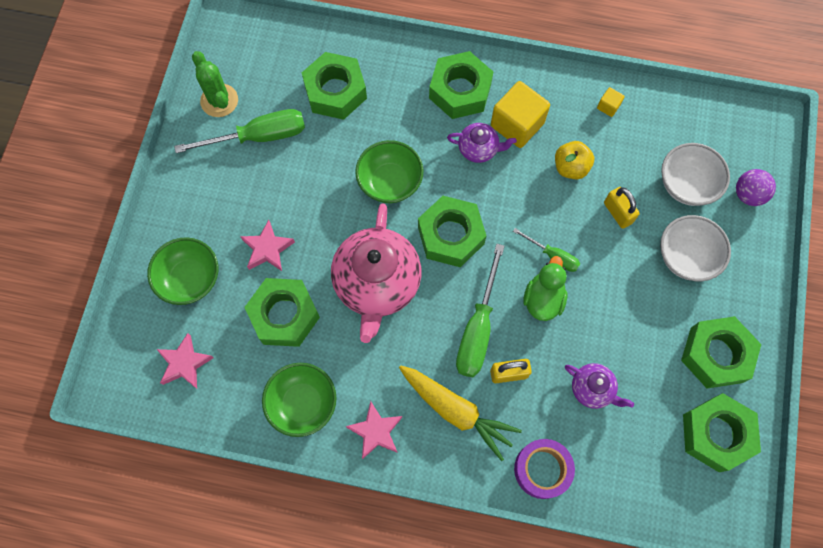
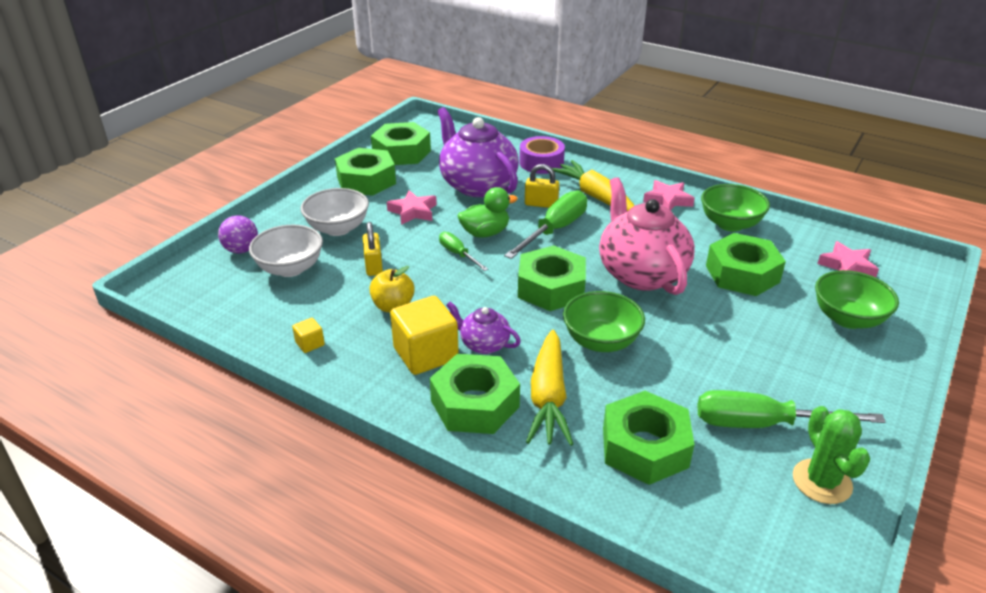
camera: 160 degrees left, 35 degrees down
(267, 249) = (757, 321): pink star -> pink star (413, 212)
(377, 284) = (641, 273): pink teapot -> pink teapot turned 45 degrees counterclockwise
(412, 113) = (548, 397): none -> yellow carrot
(543, 299) = (485, 233): green duck -> green duck turned 150 degrees counterclockwise
(592, 389) = (477, 185): purple teapot -> purple teapot, size x2.05

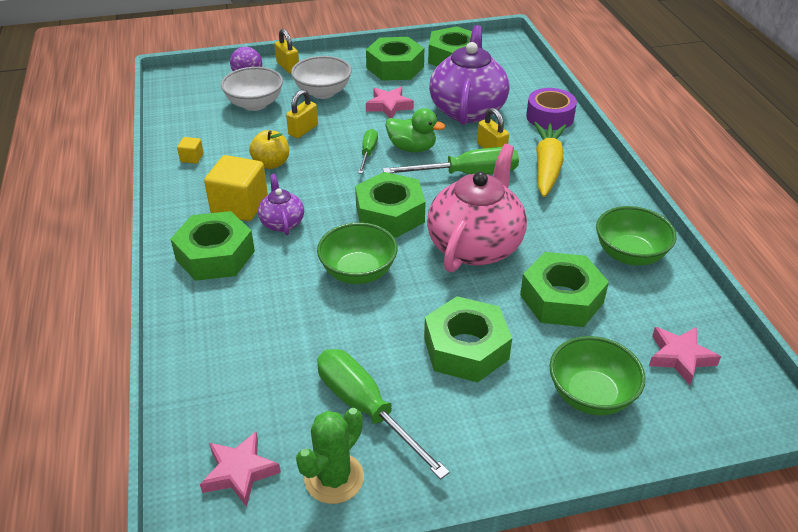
camera: 45 degrees right, 5 degrees up
(267, 223) = (288, 67): none -> yellow padlock
(548, 397) = (261, 283): yellow carrot -> none
(644, 447) = (262, 358): green nut -> green nut (466, 348)
(667, 200) = (607, 203): pink star -> pink star (240, 472)

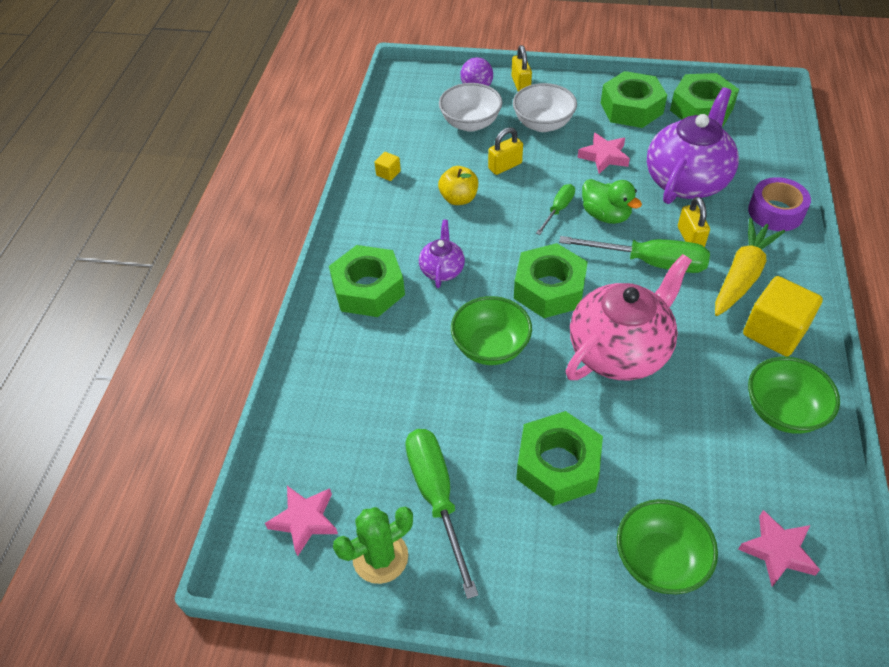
camera: 25 degrees right, 10 degrees up
(239, 206) = (411, 240): yellow cube -> yellow cube (774, 331)
(561, 299) = (681, 441): green nut -> none

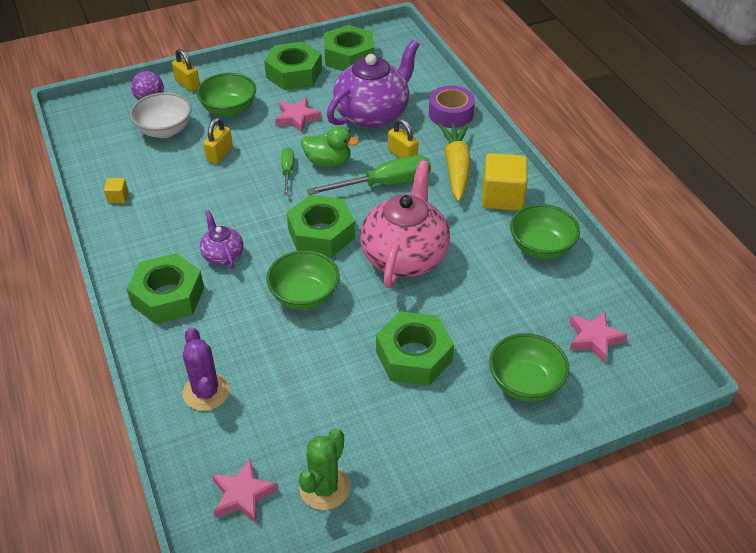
camera: 35 degrees left, 5 degrees down
(340, 400) = (206, 392): none -> purple cactus
(436, 497) = (338, 423): green screwdriver -> none
(459, 198) = (197, 194): yellow apple -> none
(543, 124) = (229, 110): white bowl -> green bowl
(686, 181) = (373, 114): purple teapot -> purple teapot turned 45 degrees clockwise

